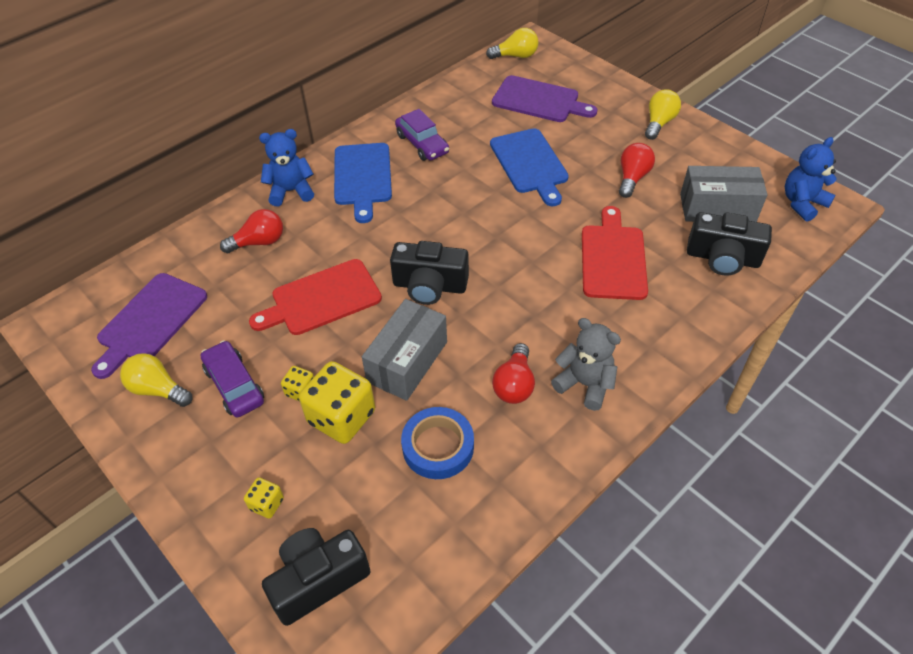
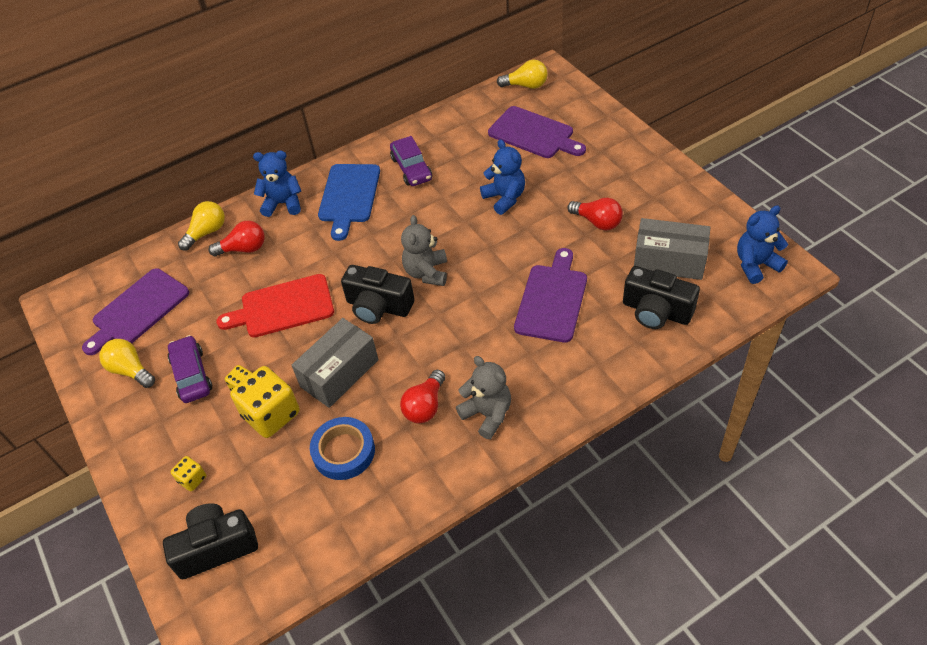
camera: 15 degrees right, 0 degrees up
(471, 245) = (427, 272): none -> grey teddy bear
(530, 164) = (504, 198): blue cutting board -> blue teddy bear
(613, 258) = (552, 299): red cutting board -> purple cutting board
(632, 178) = (597, 222): red light bulb -> red light bulb turned 90 degrees clockwise
(659, 123) = (642, 168): yellow light bulb -> yellow light bulb (207, 232)

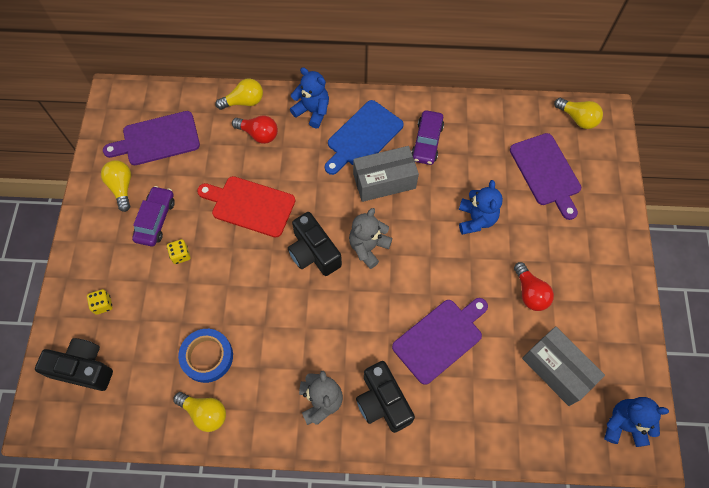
camera: 30 degrees right, 15 degrees up
(271, 415) = (182, 291): yellow dice -> none
(339, 373) = (248, 290): grey box -> grey box (384, 181)
(381, 498) = (205, 413): none -> yellow light bulb
(425, 406) = (284, 361): red light bulb -> none
(656, 311) = (509, 407): black camera -> black camera (382, 402)

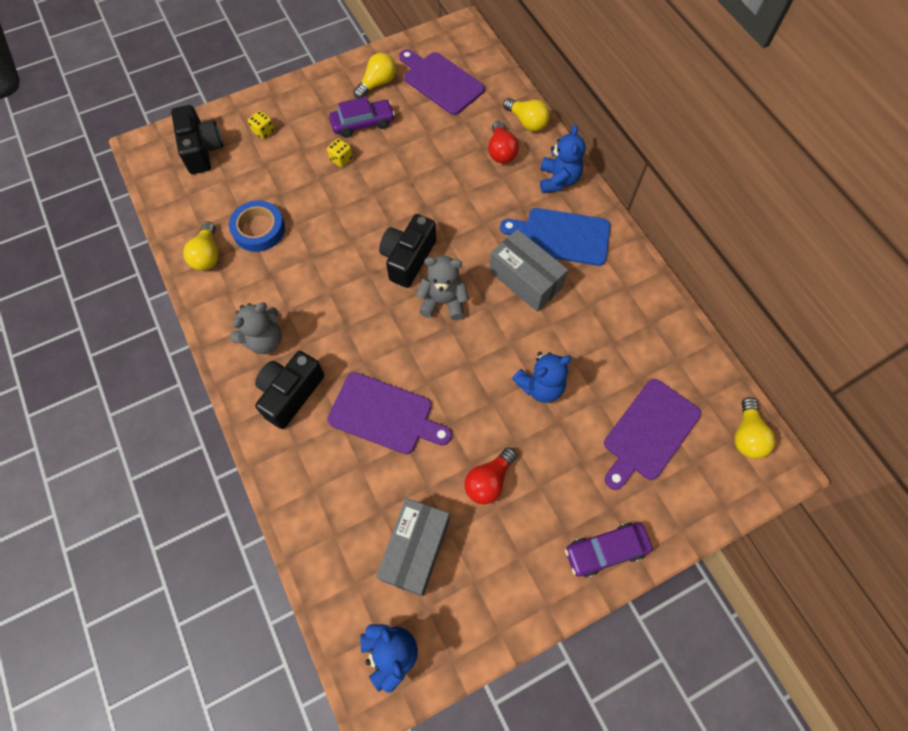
camera: 60 degrees right, 0 degrees up
(250, 205) = (423, 183): red cutting board -> none
(427, 142) = (599, 296): purple car -> purple car (606, 550)

